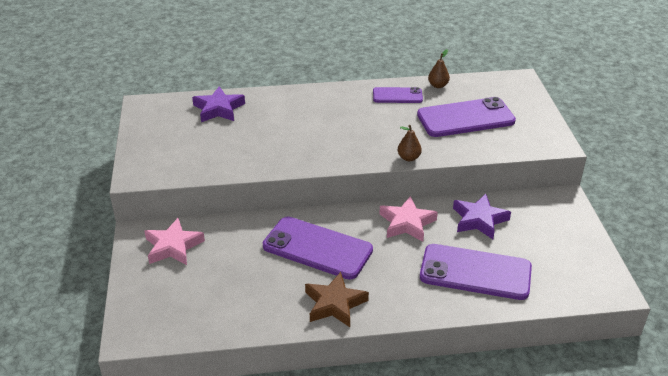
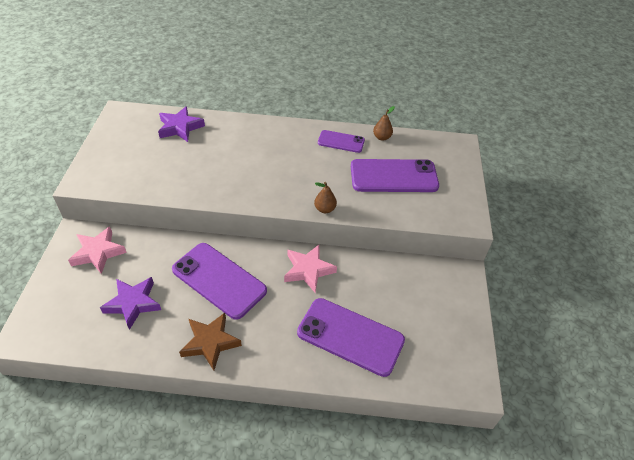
camera: 10 degrees right, 10 degrees up
(479, 220) = (375, 280): purple star -> purple star (133, 303)

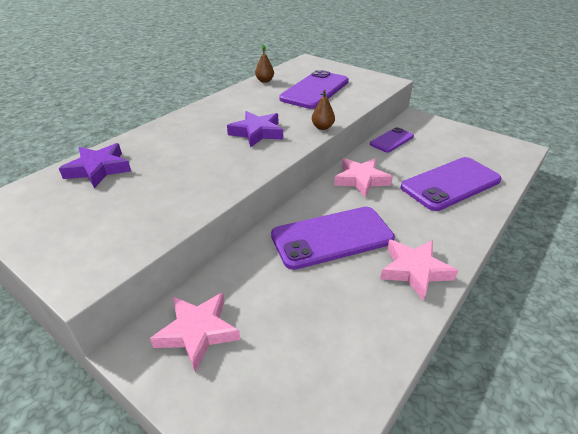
camera: 55 degrees left, 10 degrees down
(133, 303) = (316, 320): purple star -> purple star (257, 132)
(210, 342) = (414, 270): brown star -> pink star
(341, 142) = (247, 96): purple phone -> purple phone (391, 140)

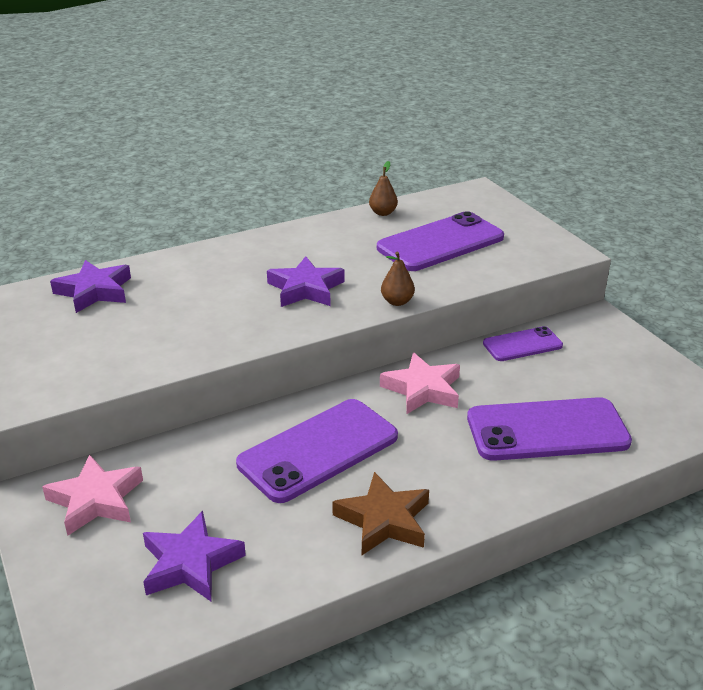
camera: 25 degrees right, 5 degrees down
(313, 355) = (190, 563): none -> purple star
(332, 237) = (318, 450): purple phone -> purple phone turned 45 degrees counterclockwise
(414, 270) = (384, 520): pink star -> brown star

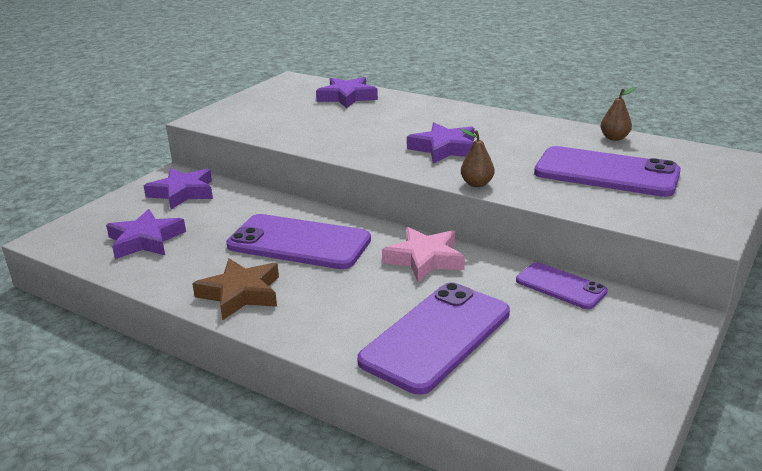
camera: 60 degrees right, 5 degrees down
(96, 500) = (183, 193): pink star -> purple star
(547, 430) = (436, 337): purple phone -> purple phone turned 75 degrees clockwise

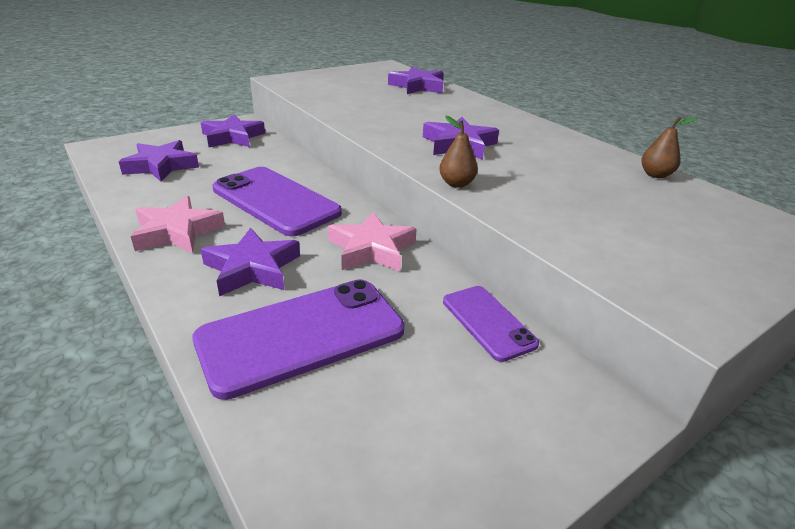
camera: 20 degrees right, 5 degrees up
(241, 294) = (177, 232): brown star -> pink star
(343, 303) = (252, 268): none -> purple star
(606, 173) = (614, 208): purple phone -> none

